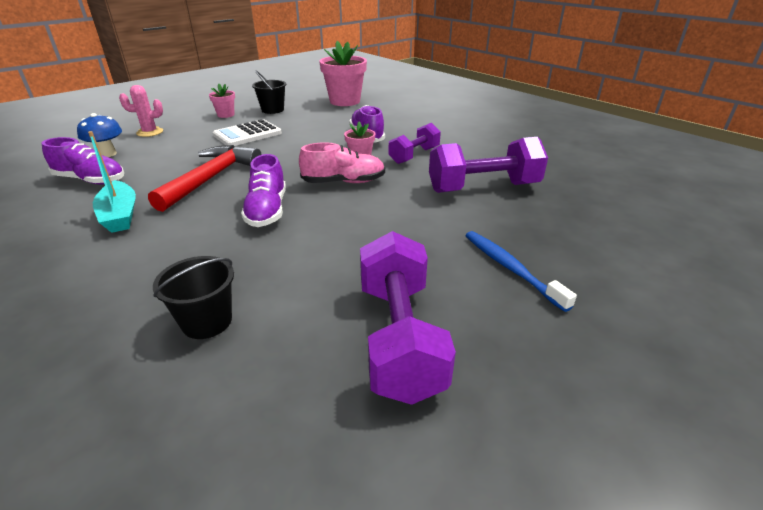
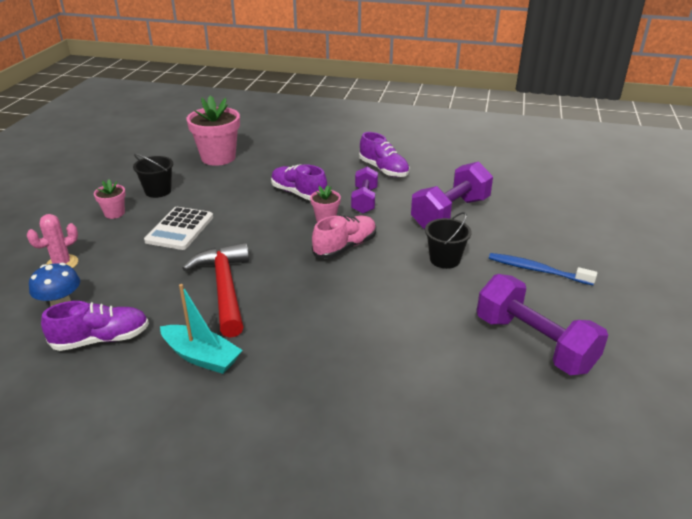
camera: 35 degrees left, 0 degrees up
(207, 321) = (413, 394): black bucket -> black bucket (444, 259)
(267, 210) = (323, 297): purple shoe -> purple shoe (383, 170)

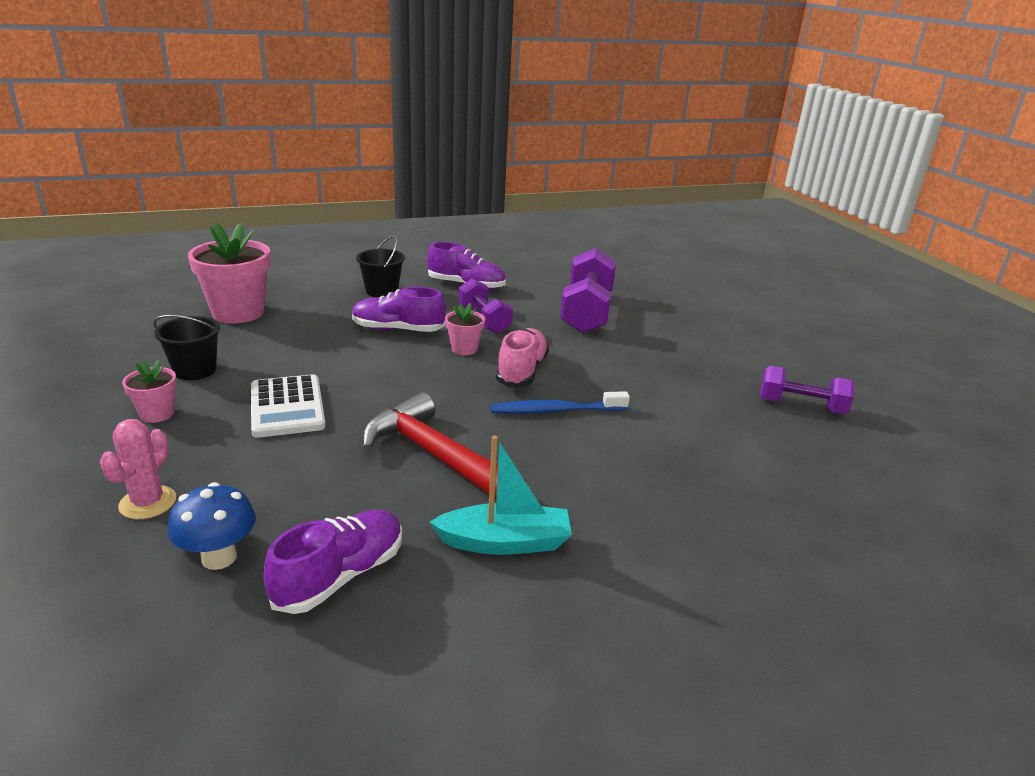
camera: 35 degrees left, 5 degrees down
(444, 259) = (635, 356): black bucket -> black bucket (382, 291)
(534, 343) = (801, 406): purple dumbbell -> purple dumbbell, size x0.62
(537, 270) = (724, 343): blue toothbrush -> blue toothbrush (555, 410)

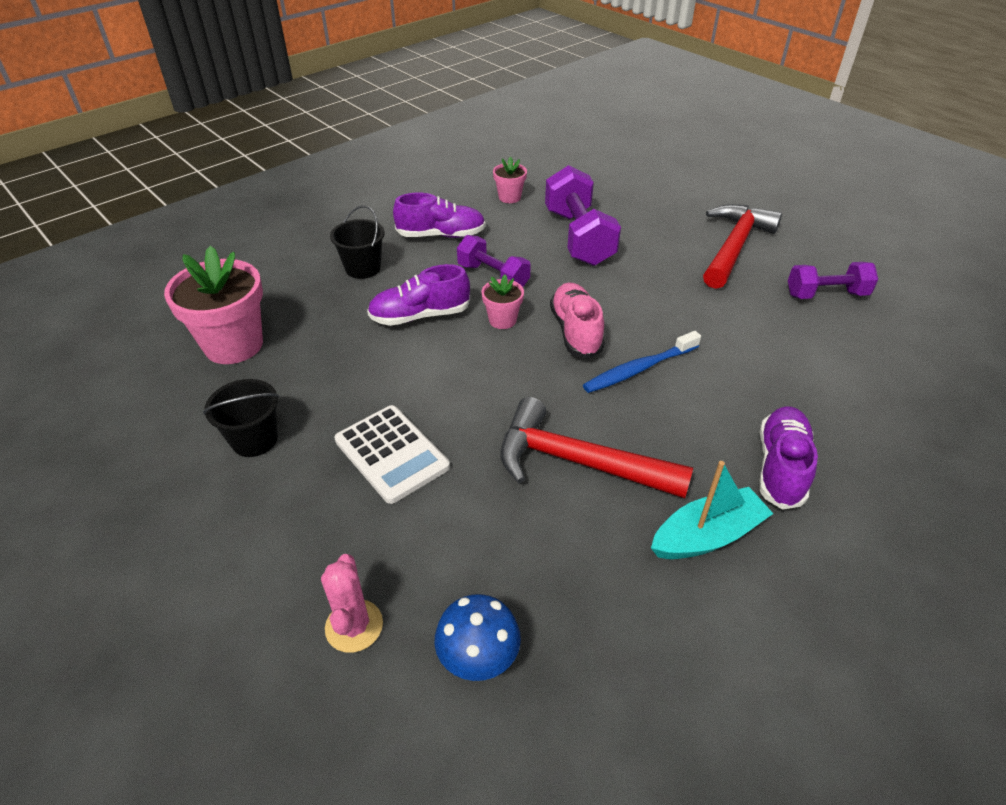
camera: 20 degrees left, 15 degrees up
(157, 414) = (264, 512): pink flower pot -> pink flower pot (509, 197)
(340, 576) = (602, 632): purple shoe -> purple shoe (780, 467)
(734, 351) = (734, 247): none -> red hammer

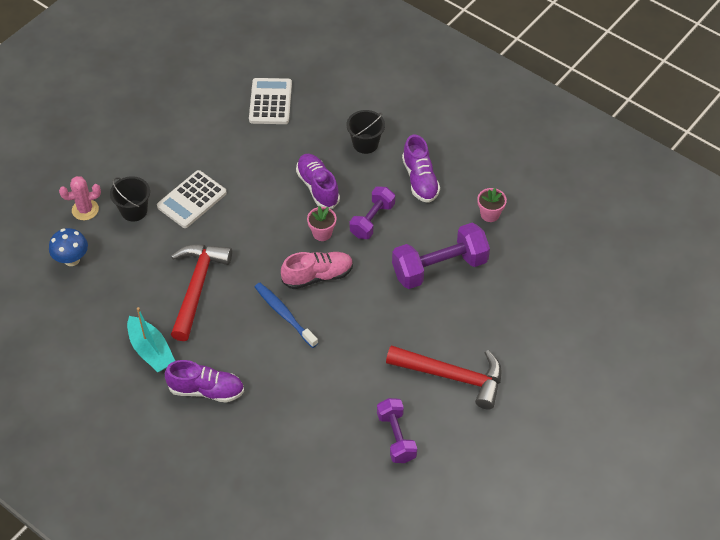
camera: 80 degrees right, 10 degrees up
(234, 345) = (270, 102): pink flower pot -> white calculator
(254, 440) = (194, 137): black bucket -> black bucket (134, 211)

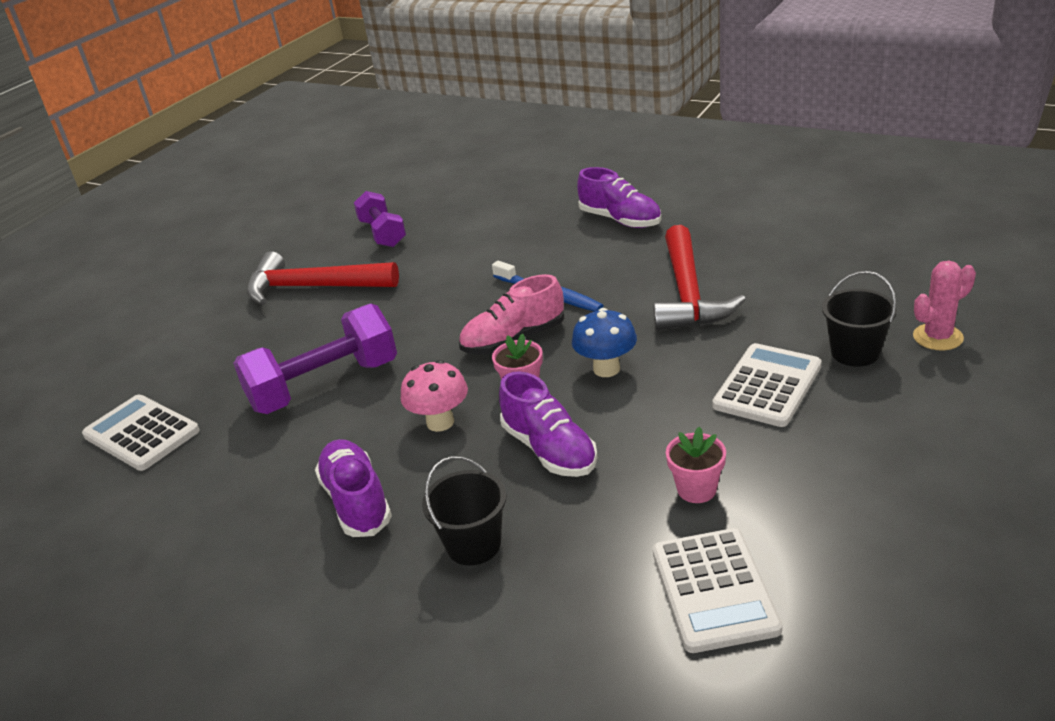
camera: 175 degrees right, 20 degrees down
(72, 259) = (897, 283): blue mushroom -> blue mushroom (606, 369)
(151, 350) = (710, 232): turquoise boat -> none
(206, 390) = (620, 220): purple shoe -> purple shoe turned 135 degrees counterclockwise
(372, 220) = (440, 422): purple dumbbell -> pink mushroom
(490, 214) = (230, 473): pink flower pot -> pink flower pot (696, 489)
(549, 257) = (141, 433): none -> white calculator

